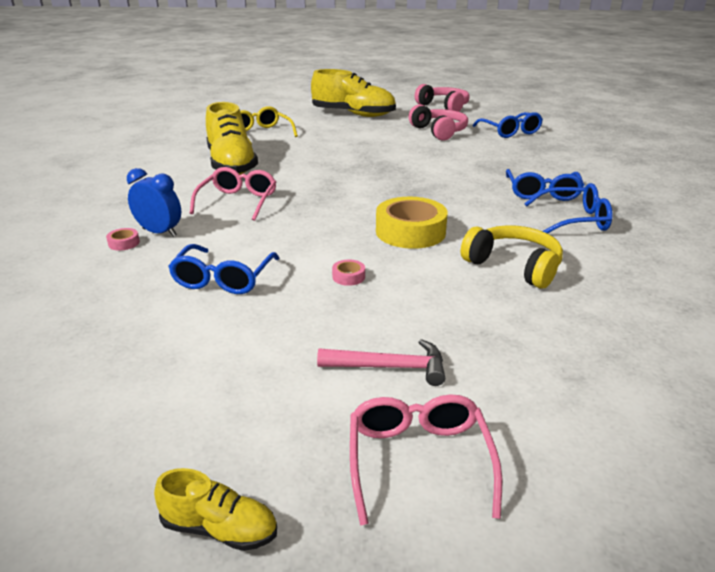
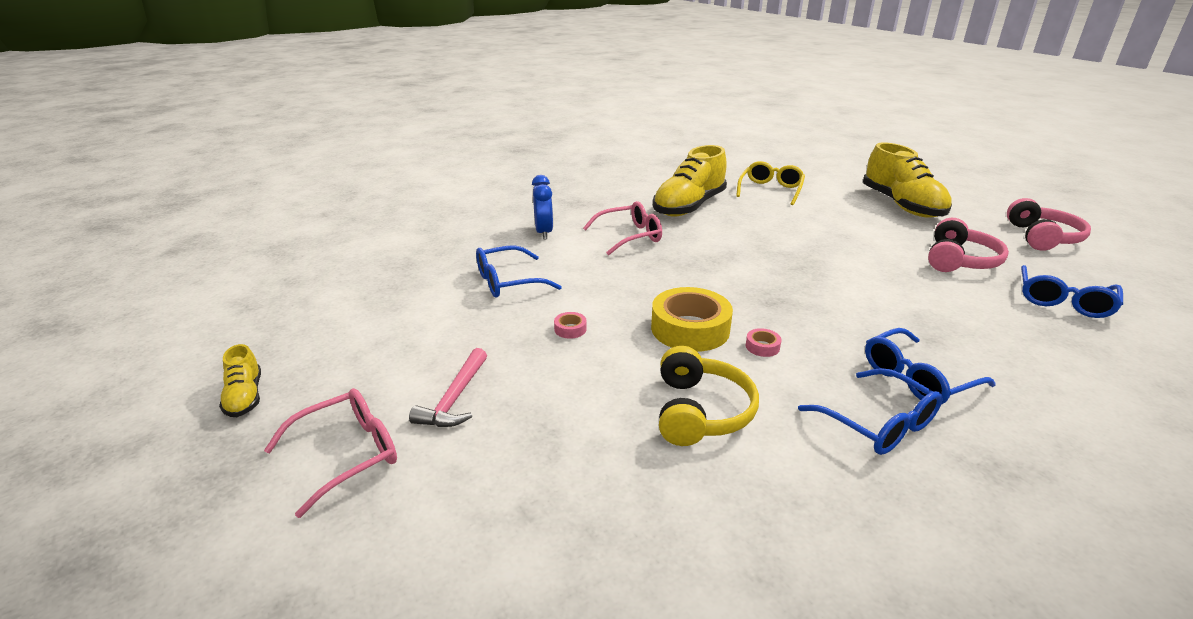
camera: 55 degrees right, 0 degrees up
(124, 243) = (515, 229): pink tape -> pink tape (762, 347)
(389, 367) = (455, 398): pink hammer -> pink hammer turned 45 degrees clockwise

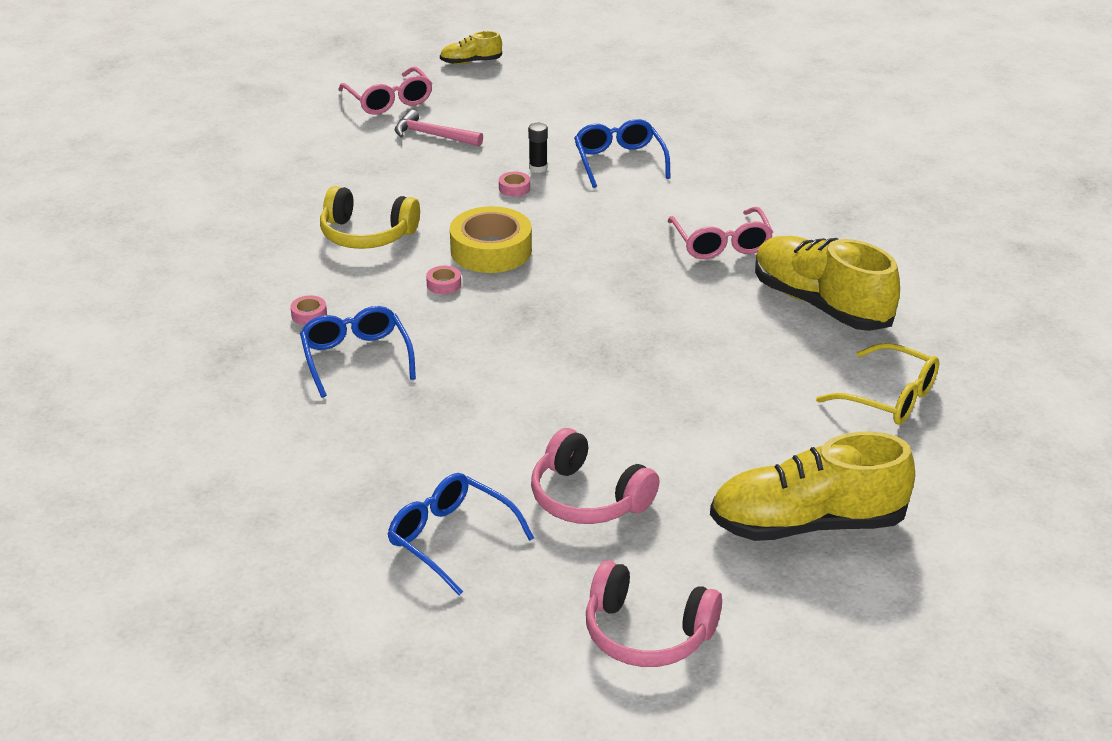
camera: 100 degrees right, 5 degrees up
(526, 320) = (538, 168): none -> black glue stick
(544, 232) = (743, 187): blue clock -> none
(878, 423) = (309, 315): blue glasses -> pink tape

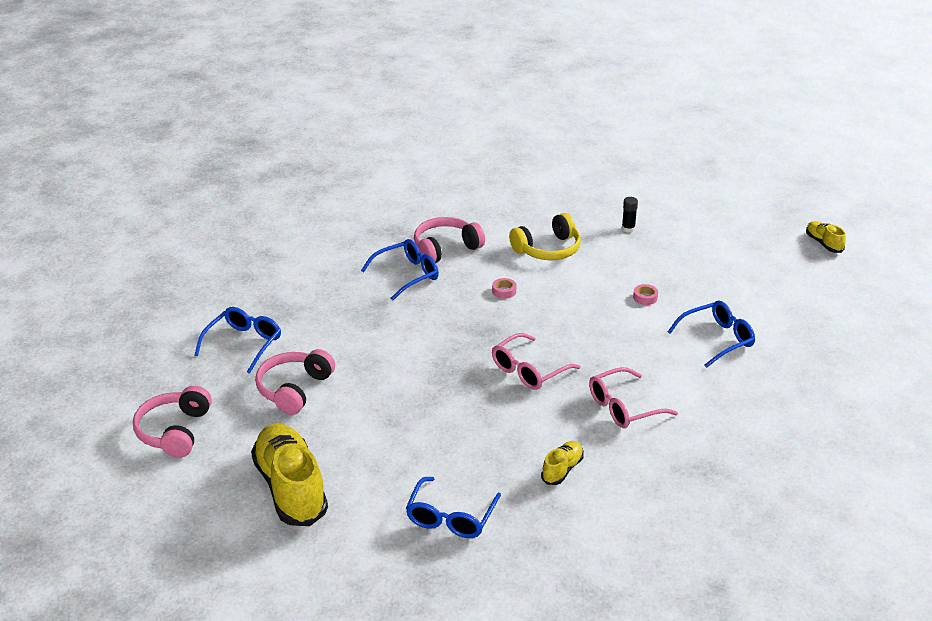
camera: 75 degrees right, 0 degrees up
(309, 315) = (445, 248): pink tape -> pink headphones
(366, 235) = (548, 249): yellow headphones -> yellow headphones turned 120 degrees counterclockwise
(389, 101) = (734, 221): pink glasses -> pink glasses (529, 370)
(433, 135) = (697, 249): pink hammer -> none
(491, 250) = (556, 302): yellow tape -> none
(538, 168) = (681, 303): black glue stick -> black glue stick (628, 229)
(821, 304) = (562, 469): yellow shoe -> yellow shoe, size x0.47
(889, 397) = (451, 517): yellow glasses -> blue glasses

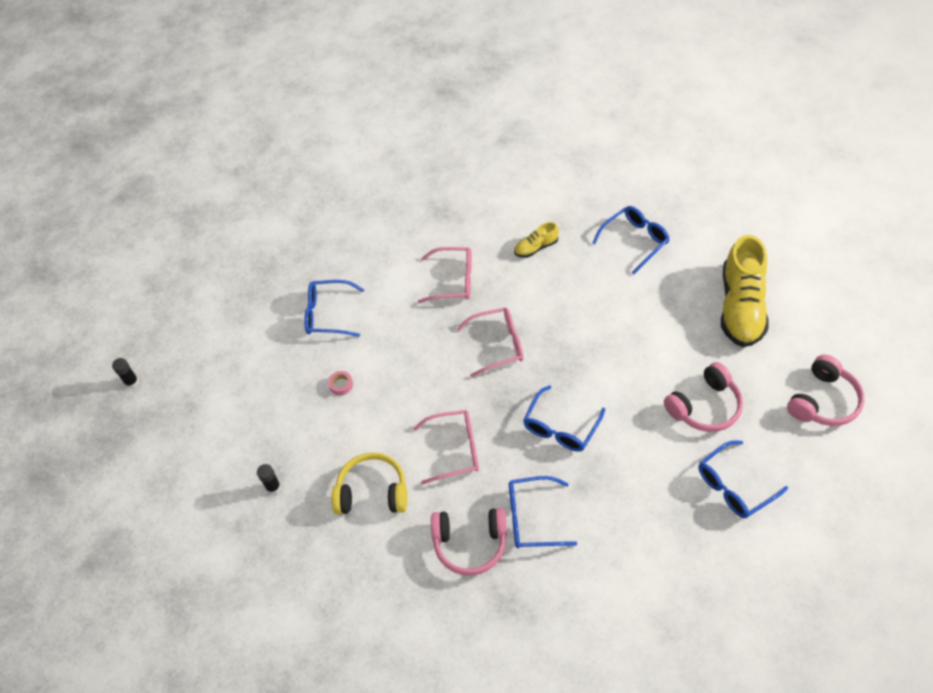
camera: 145 degrees left, 20 degrees up
(422, 333) = (560, 427): none -> blue glasses
(504, 291) = (455, 449): pink tape -> pink glasses
(823, 243) = (132, 382): yellow shoe -> black glue stick

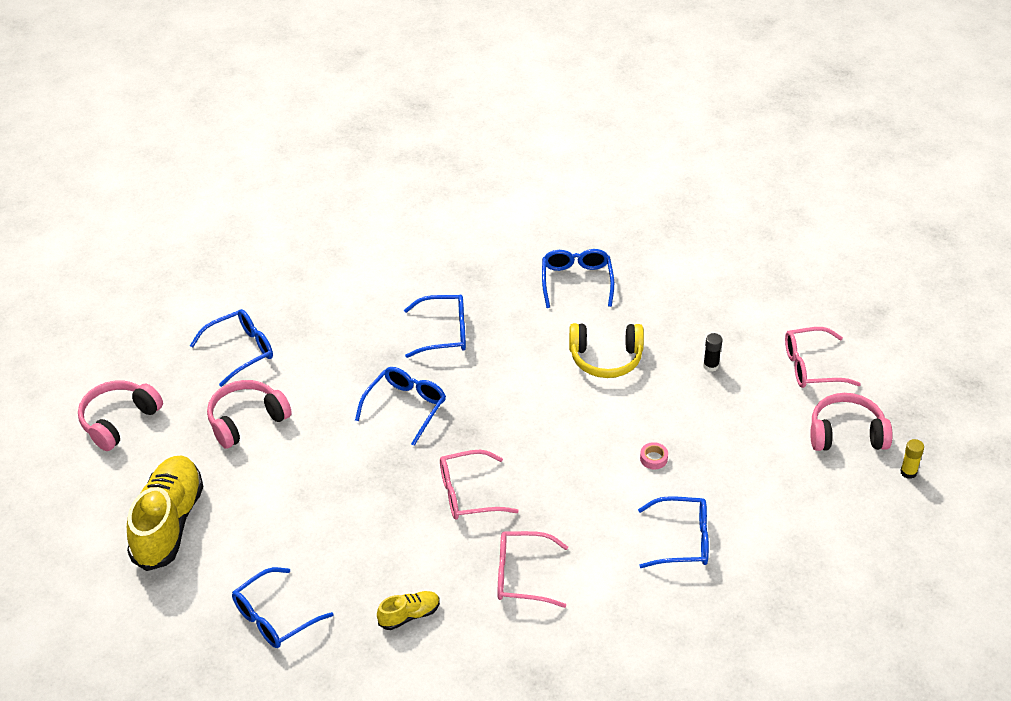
camera: 175 degrees right, 10 degrees down
(132, 382) = (908, 472): black glue stick -> yellow glue stick
(395, 596) = (576, 281): none -> blue glasses
(455, 449) = (520, 391): pink glasses -> pink glasses (811, 366)
(470, 544) = (506, 315): pink headphones -> pink headphones (846, 434)

